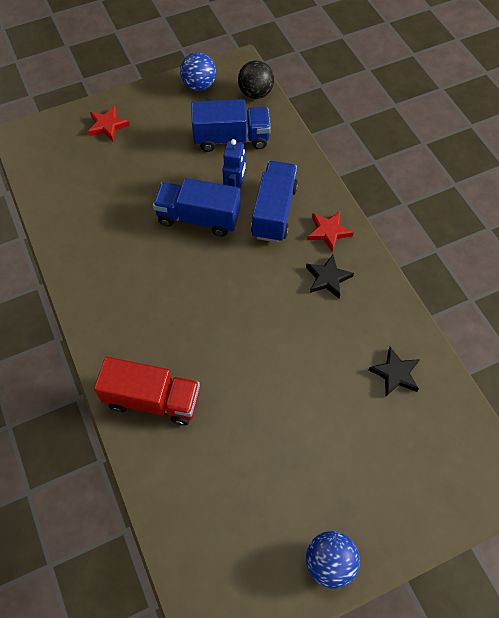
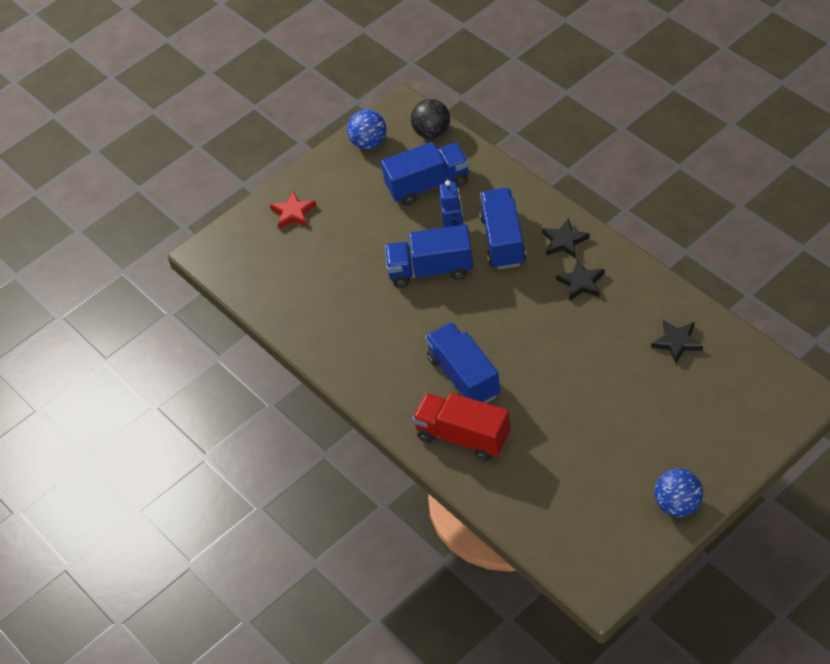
camera: 10 degrees left, 10 degrees down
(152, 399) = (463, 437): red truck -> red truck turned 150 degrees counterclockwise
(181, 335) = (464, 377): none -> blue truck
(328, 232) = (564, 241): red star -> black star

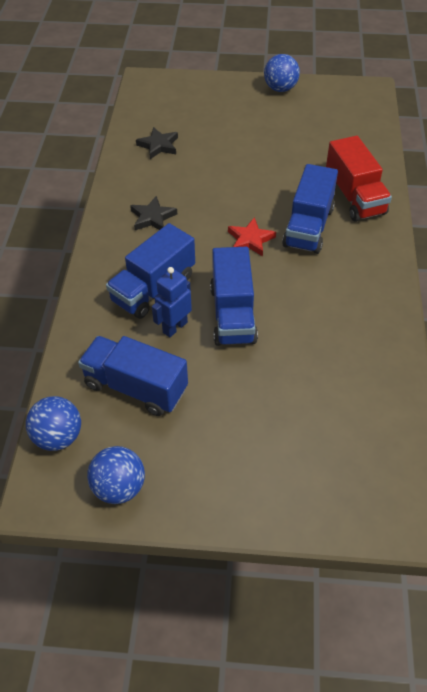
camera: 140 degrees left, 0 degrees up
(293, 213) = (278, 480): red star -> red star (250, 240)
(431, 270) = (233, 314): blue truck -> blue truck turned 45 degrees clockwise
(432, 132) = (58, 437): black ball -> blue ball
(564, 241) = (118, 250): black star -> none

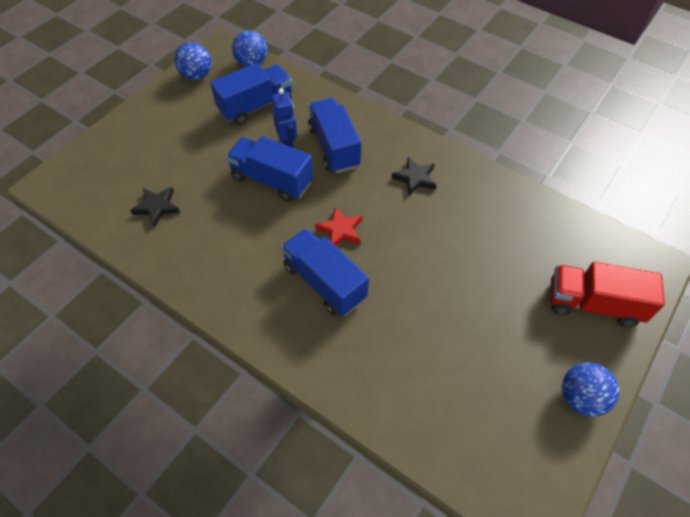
camera: 120 degrees right, 5 degrees up
(158, 145) = (520, 224): black star -> black star (157, 207)
(354, 197) = (337, 349): red truck -> red truck (593, 304)

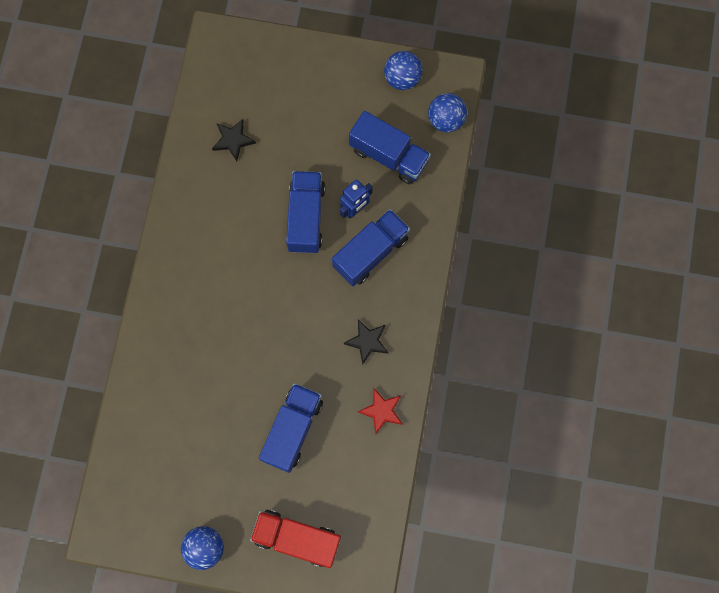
camera: 65 degrees right, 20 degrees up
(324, 282) = (221, 313): blue truck -> blue truck (292, 430)
(340, 230) = (278, 302): red star -> red star (381, 411)
(593, 304) = (297, 538): red truck -> red truck turned 60 degrees counterclockwise

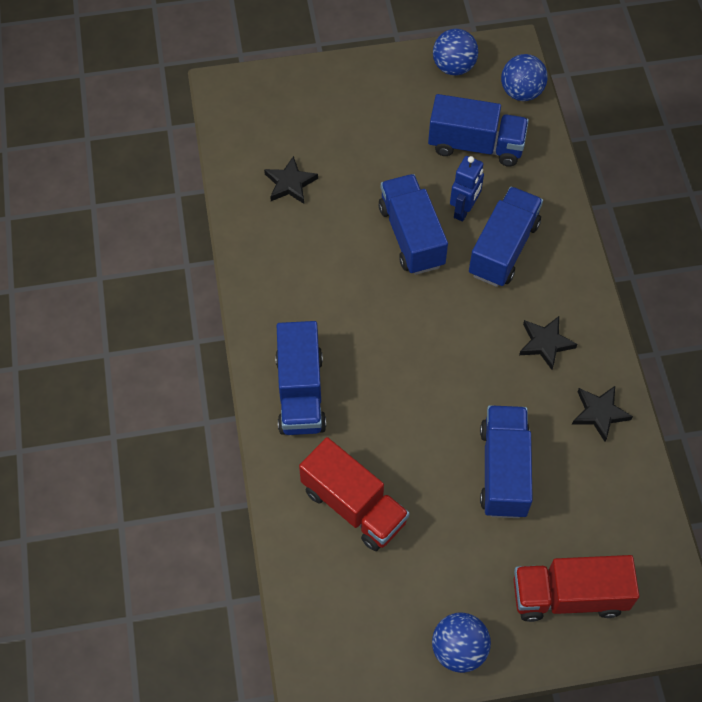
camera: 20 degrees left, 15 degrees down
(173, 316) = (300, 392): none -> blue truck
(176, 417) = (354, 505): none -> red truck
(381, 411) = (599, 413): red star -> black star

